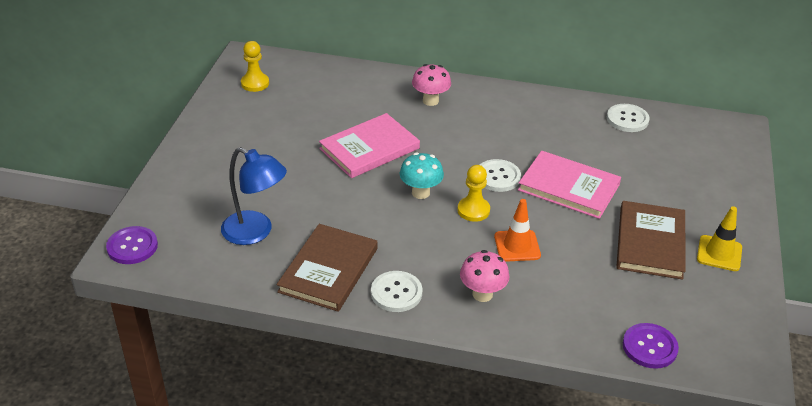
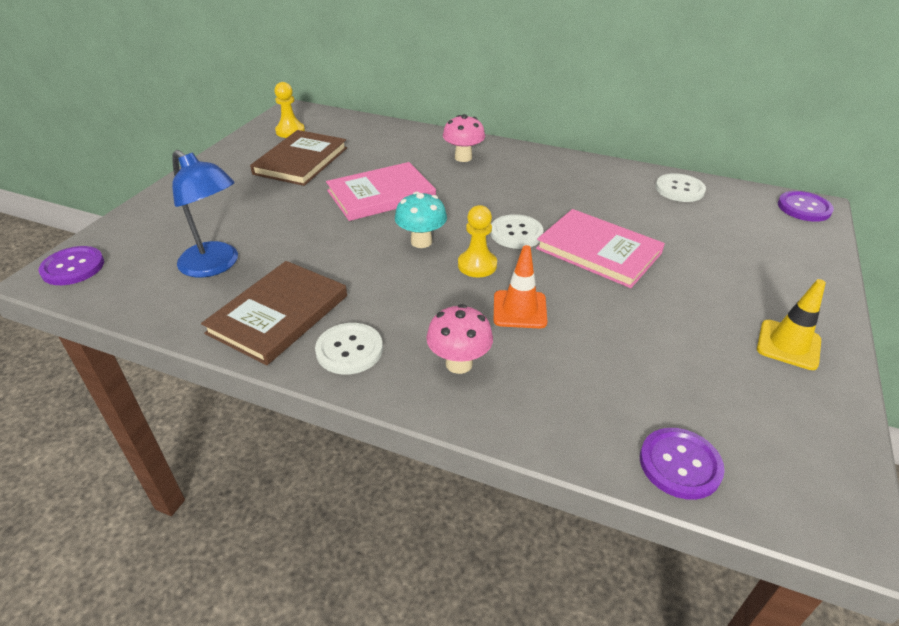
camera: 10 degrees right, 0 degrees up
(650, 242) = (694, 322): brown book -> brown book (301, 161)
(731, 129) = (804, 208): none -> purple button

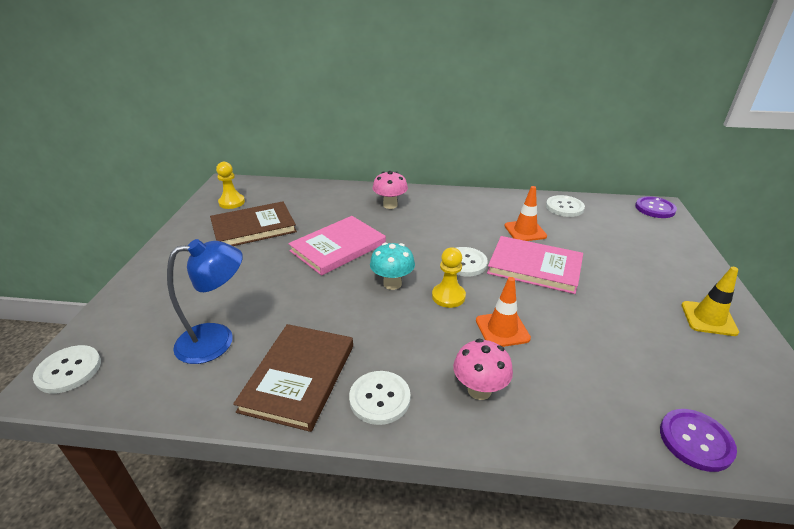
camera: 15 degrees left, 5 degrees down
(73, 267) = (69, 370): purple button -> white button
(216, 265) = (217, 340): blue lamp -> blue lamp turned 45 degrees counterclockwise
(301, 161) = (253, 227): brown book -> brown book turned 60 degrees clockwise
(611, 209) = (525, 231): none -> orange traffic cone

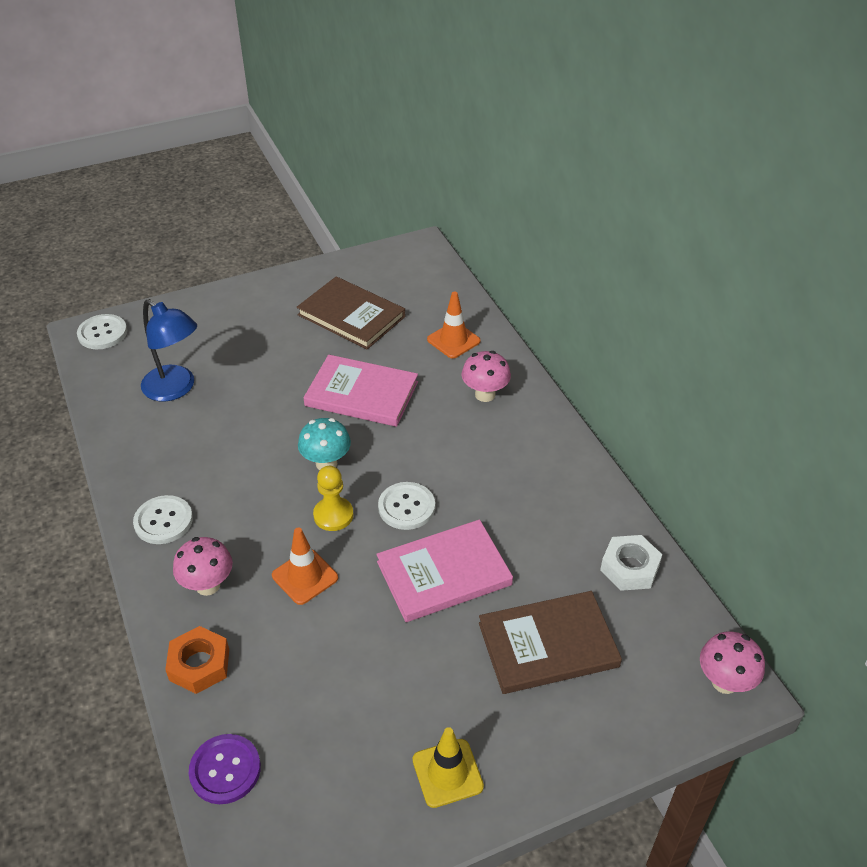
camera: 60 degrees right, 10 degrees up
(232, 202) = (386, 274): yellow pawn -> none
(299, 377) = (161, 460): brown book -> brown book (548, 645)
(525, 231) = (524, 542): orange traffic cone -> orange traffic cone (453, 340)
(534, 267) = (444, 573): pink book -> pink book turned 75 degrees clockwise
(564, 207) = (629, 568): white button -> white nut
(570, 424) = (199, 664): none -> orange nut
(655, 208) = (724, 682): purple button -> pink mushroom

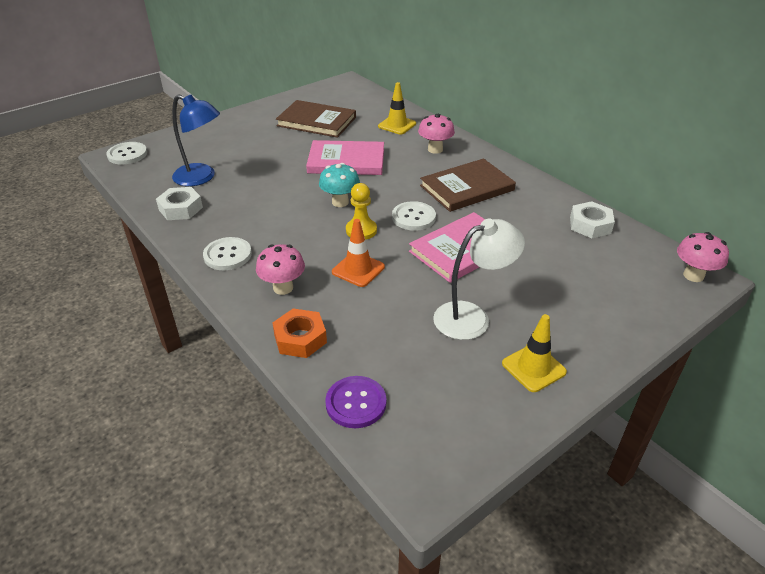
camera: 15 degrees left, 5 degrees down
(135, 436) = (181, 208): none -> white nut
(409, 680) = (472, 317): none -> white lamp
(453, 340) = (397, 125): orange traffic cone -> yellow traffic cone
(548, 645) = (561, 277): brown book -> brown book (467, 188)

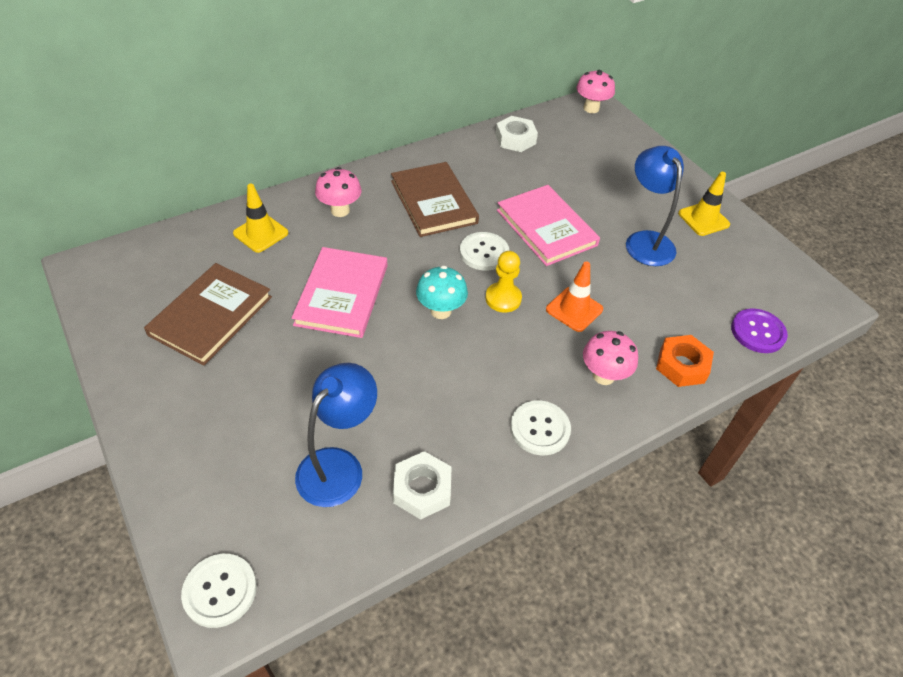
camera: 85 degrees left, 10 degrees up
(472, 317) = (645, 241): white lamp -> blue lamp

